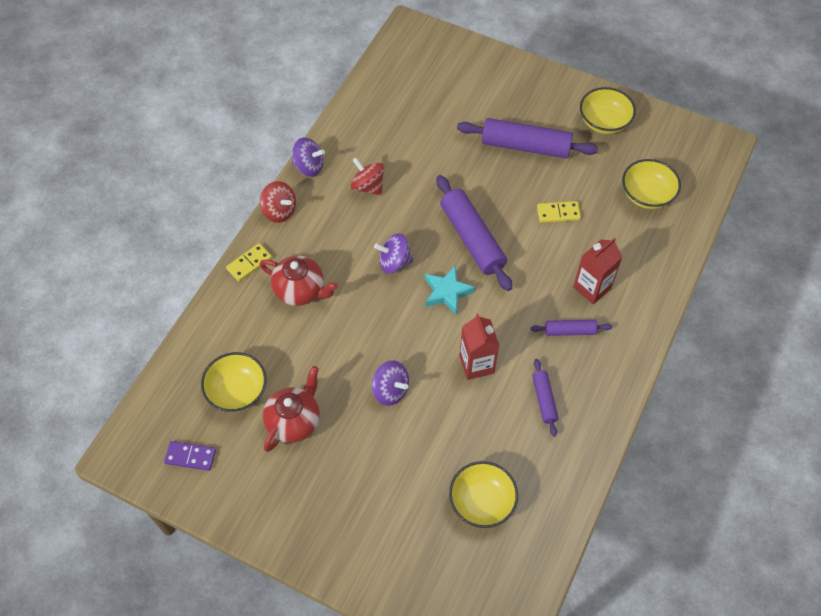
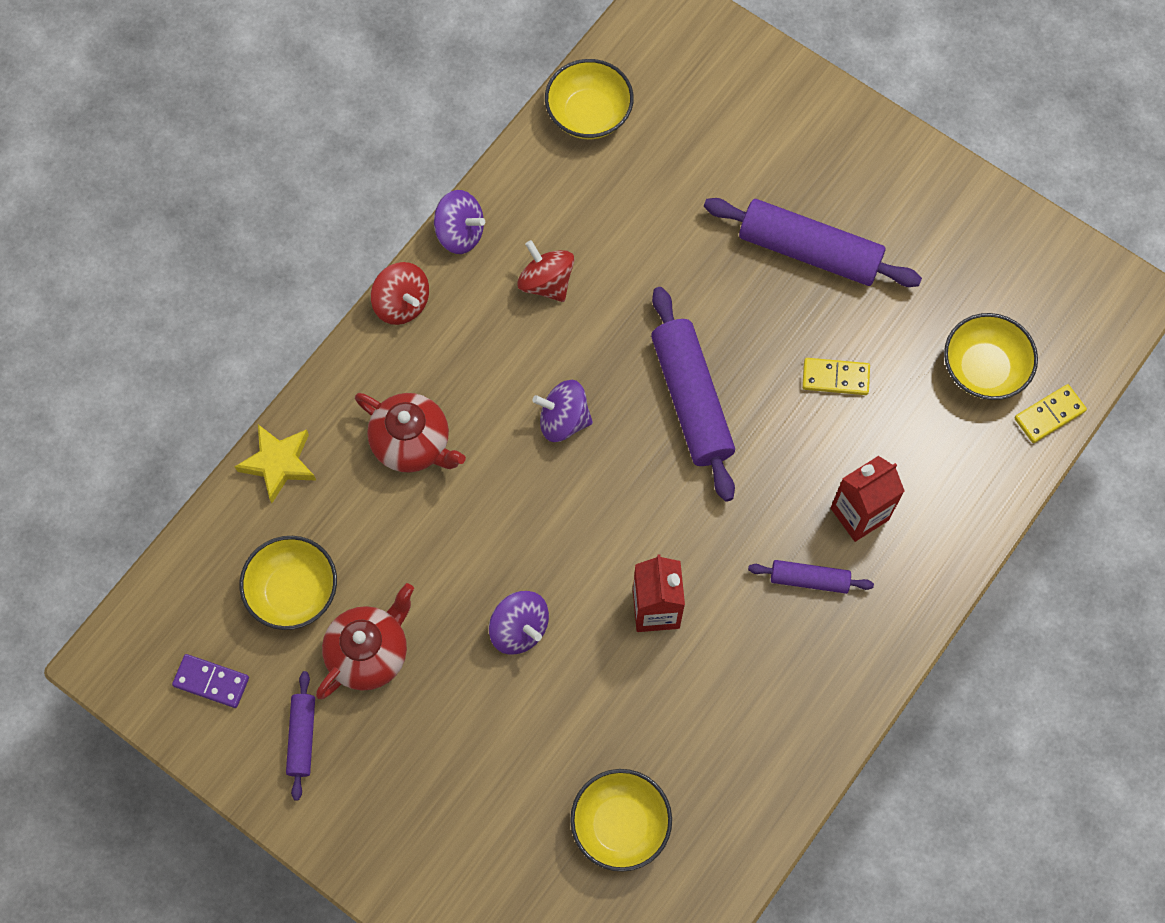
camera: 10 degrees right, 10 degrees up
(215, 315) = (279, 463): none -> yellow star
(249, 263) = (342, 385): yellow domino -> yellow domino (1049, 415)
(447, 292) = (634, 484): turquoise star -> none
(544, 400) = (745, 683): purple rolling pin -> purple rolling pin (302, 737)
(604, 122) = (946, 227): yellow bowl -> yellow bowl (589, 114)

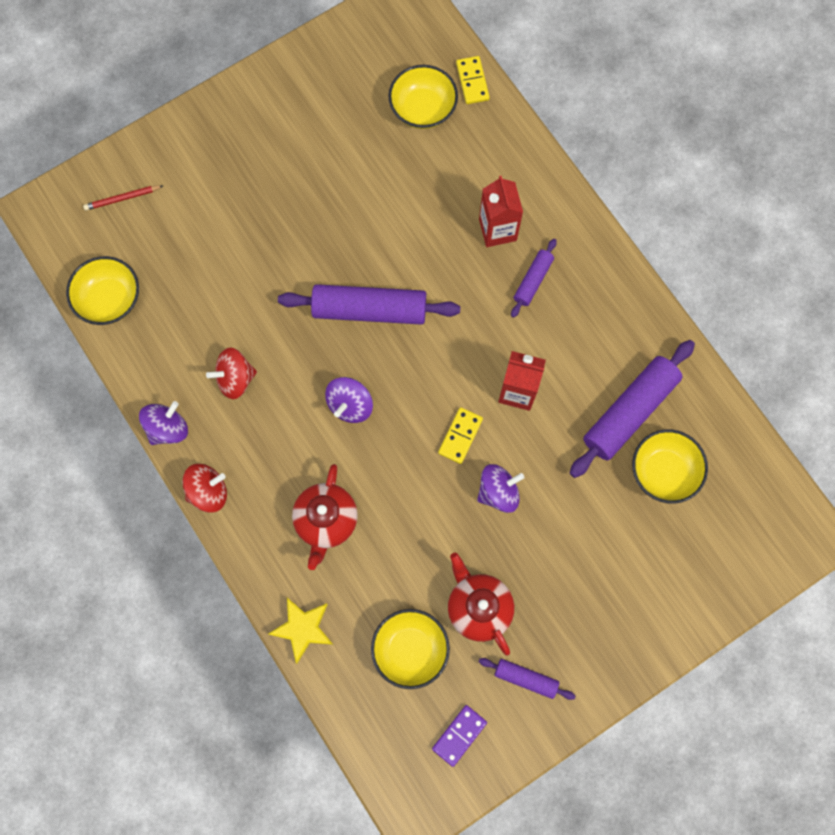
camera: 70 degrees left, 5 degrees up
(413, 444) = (326, 521): red teapot -> red teapot turned 135 degrees clockwise
(716, 80) = (122, 198): none -> red pencil
(809, 251) = (287, 187): purple rolling pin -> purple rolling pin (629, 412)
(835, 377) = (391, 206): yellow domino -> yellow domino (460, 436)

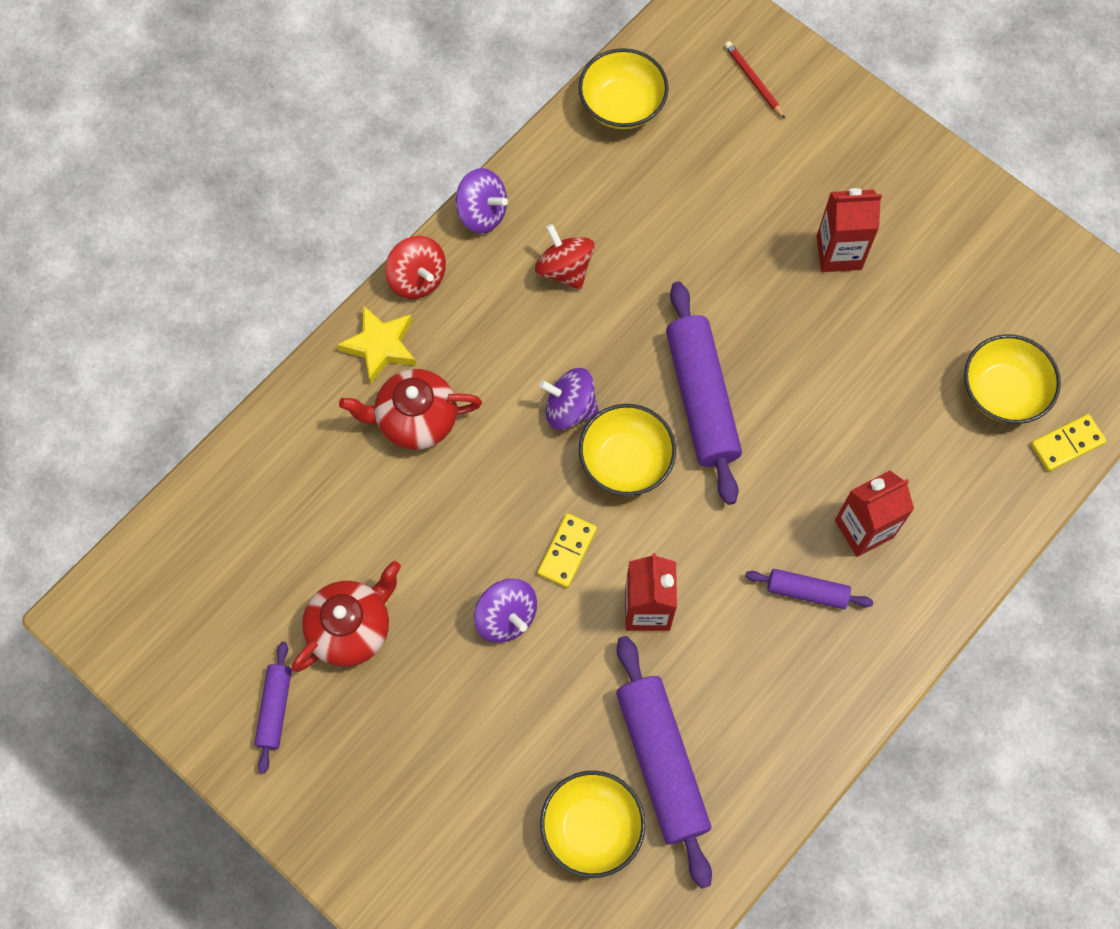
camera: 75 degrees right, 5 degrees down
(284, 182) = (839, 252): none -> red carton
(303, 629) = (278, 429): yellow star -> yellow star (380, 346)
(410, 650) = (280, 559): yellow bowl -> yellow bowl (626, 461)
(459, 735) = (189, 644): purple domino -> none
(460, 436) = (567, 551): yellow domino -> yellow domino turned 75 degrees counterclockwise
(629, 412) = (661, 762): purple rolling pin -> purple rolling pin turned 45 degrees clockwise

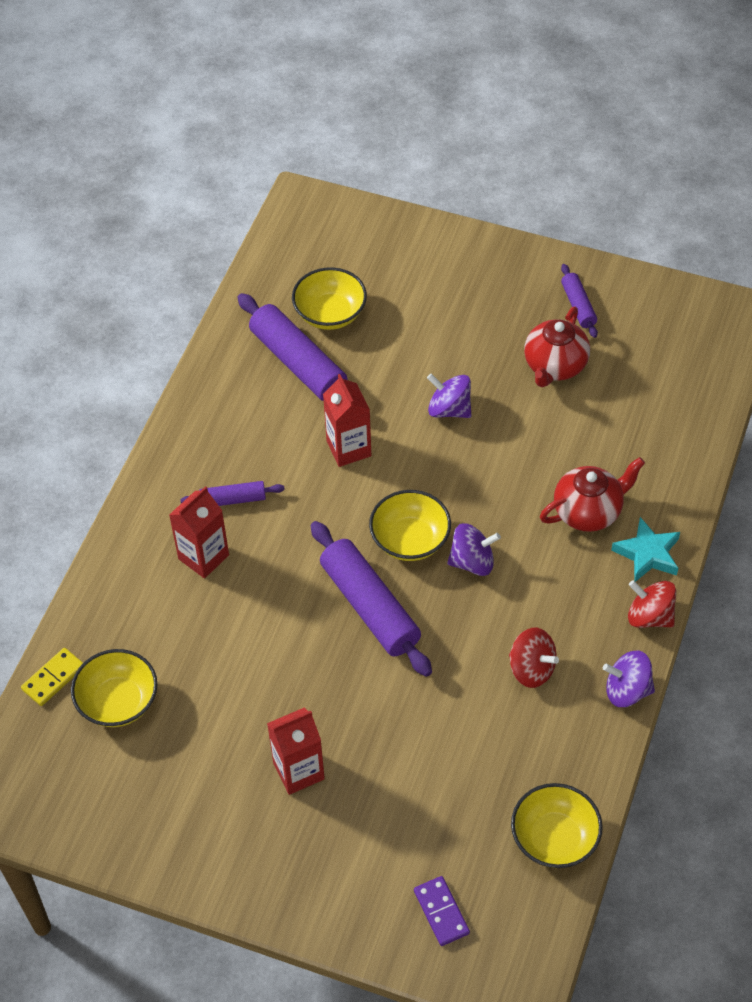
camera: 160 degrees right, 15 degrees down
(380, 346) = (647, 554): yellow star -> turquoise star
(567, 551) = (426, 464): yellow domino -> none
(753, 81) = (441, 912): red pencil -> purple domino

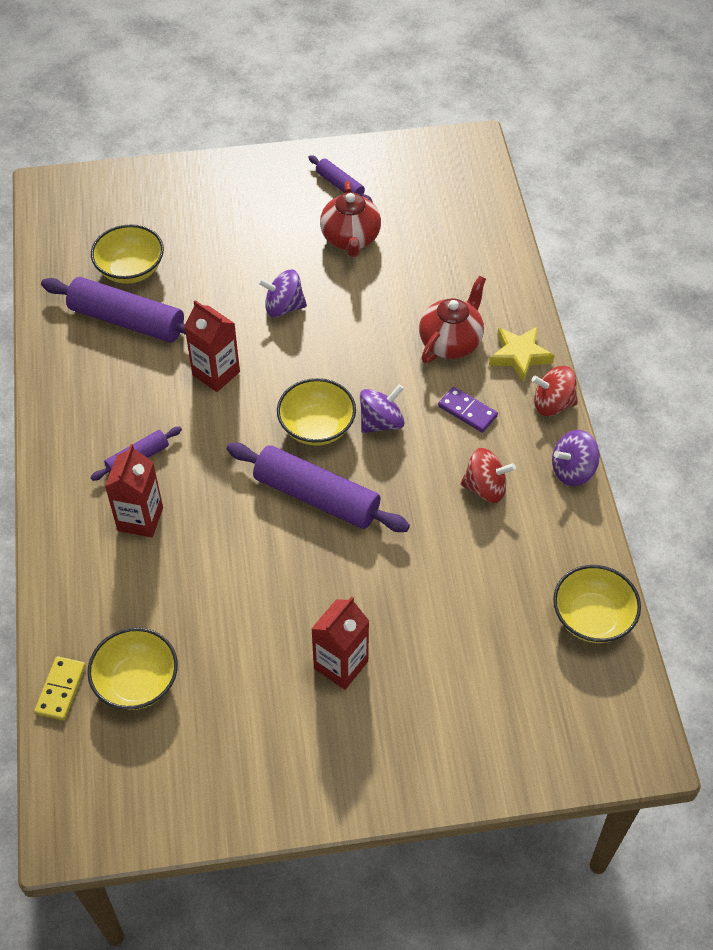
camera: 30 degrees left, 0 degrees up
(441, 912) = (539, 725): purple domino -> purple domino (467, 411)
(647, 554) = (519, 356): turquoise star -> yellow star

